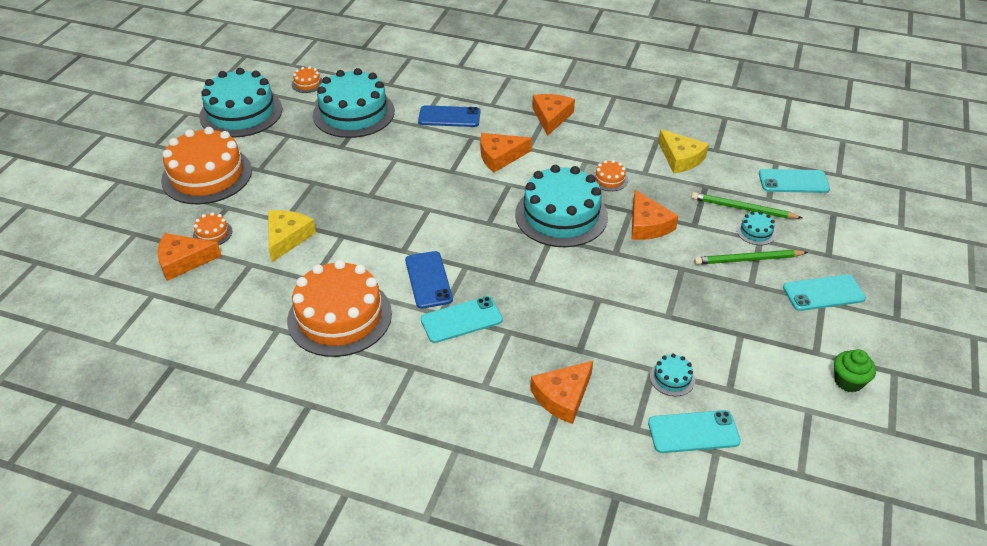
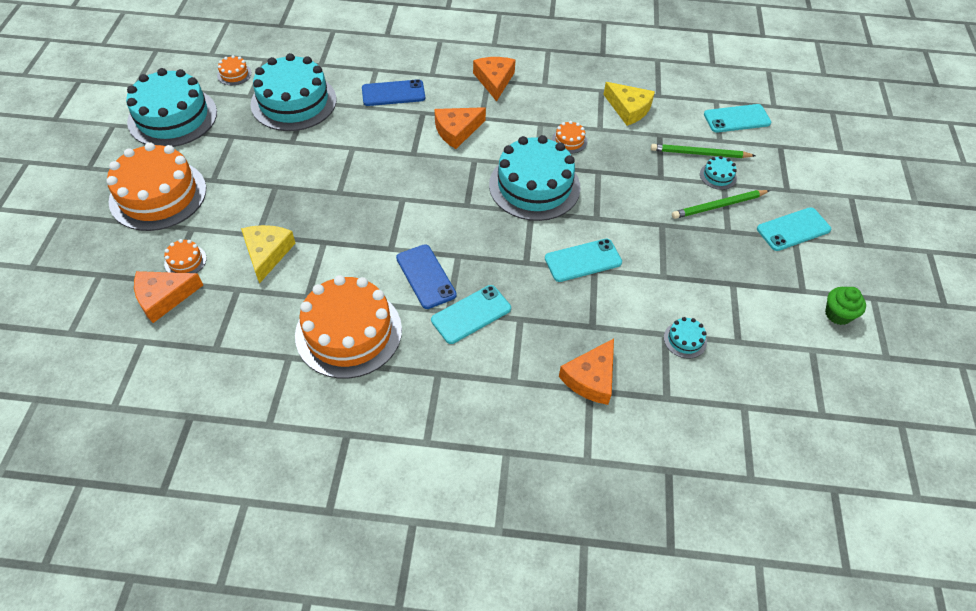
camera: 15 degrees left, 10 degrees up
(647, 225) = (618, 184): orange cheese -> none
(693, 432) = (719, 391): turquoise phone -> turquoise phone (583, 260)

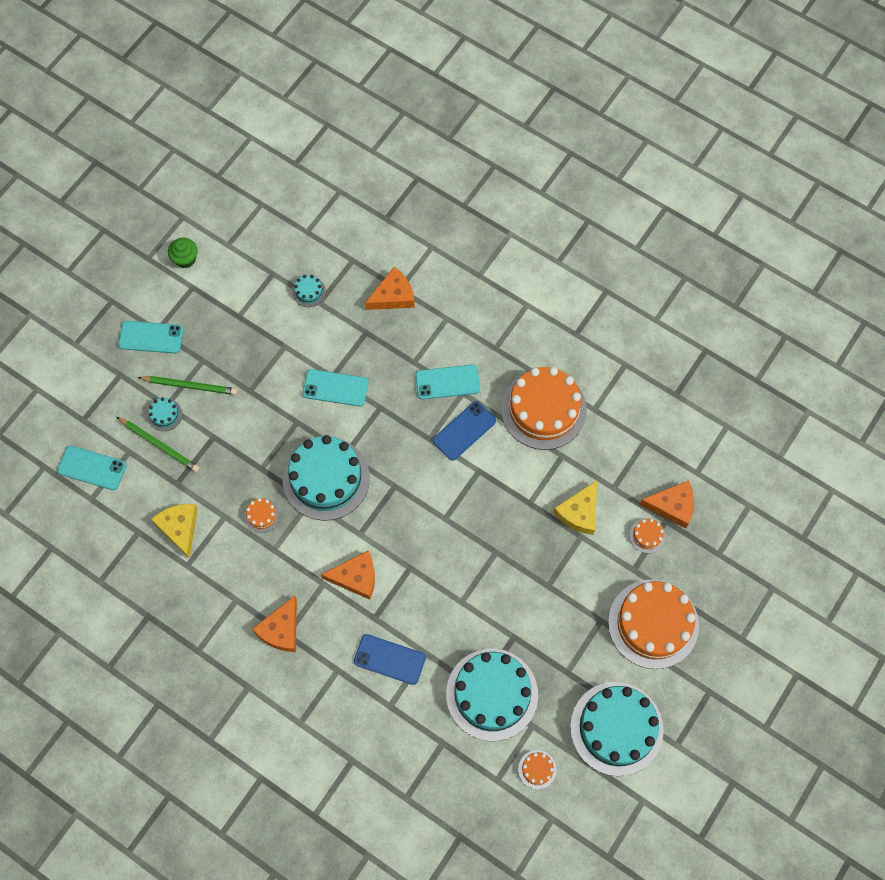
camera: 150 degrees left, 15 degrees up
(425, 276) = (464, 431): blue phone -> blue phone turned 45 degrees clockwise

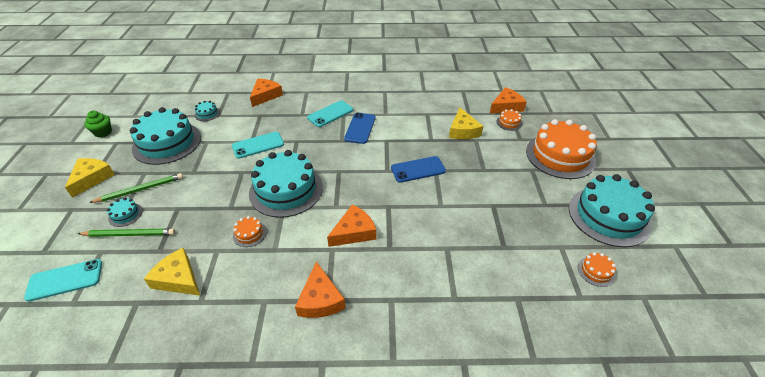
camera: 35 degrees left, 25 degrees down
(151, 337) = (92, 178): turquoise phone -> yellow cheese
(389, 659) = (425, 267): blue phone -> blue phone (418, 169)
(492, 694) = (516, 245): turquoise cake -> turquoise cake (167, 143)
(543, 409) = (397, 101): orange cake -> none

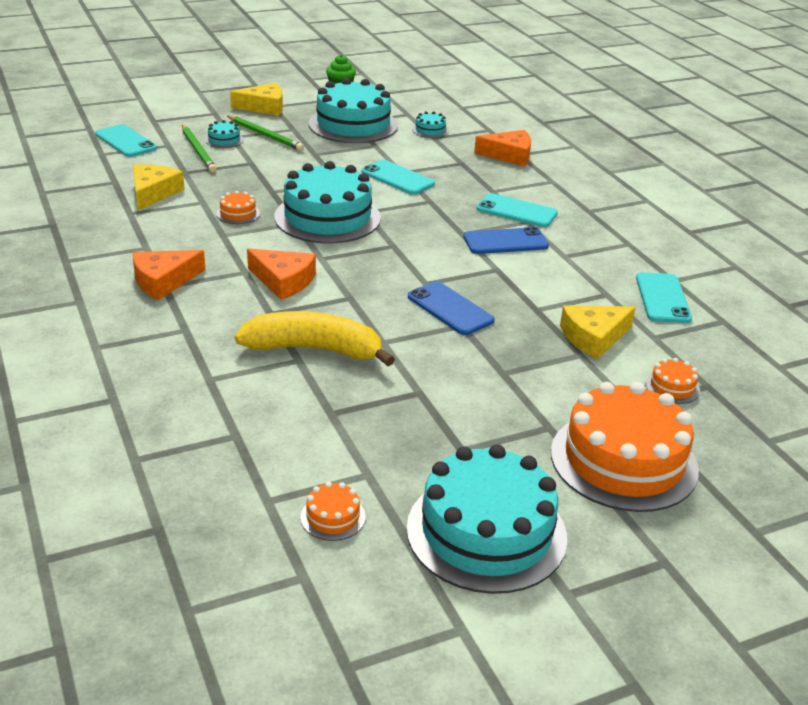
camera: 65 degrees right, 10 degrees down
(438, 99) = (662, 298): none -> turquoise phone
(438, 237) = (314, 349): none -> yellow banana
(506, 106) = (726, 378): orange cheese -> none

